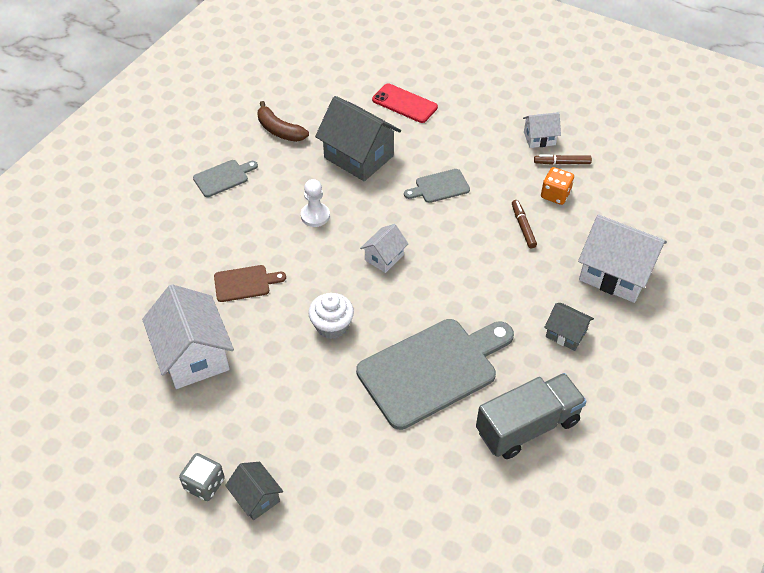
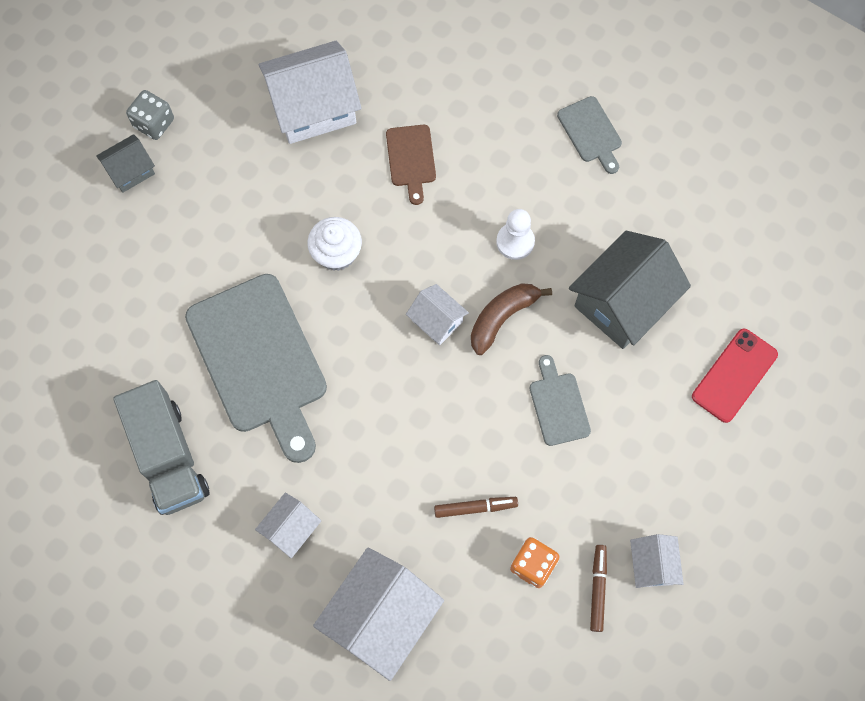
camera: 95 degrees right, 20 degrees up
(279, 130) = (680, 202): brown banana -> brown banana (502, 317)
(566, 334) = (291, 529): grey house -> white house

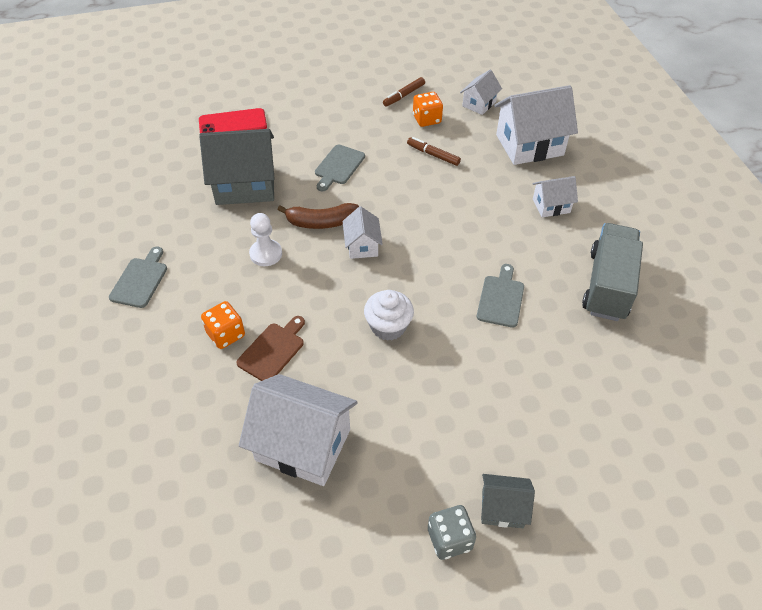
camera: 140 degrees left, 20 degrees down
(259, 361) = (501, 298): grey cutting board -> grey cutting board, size x0.46
(463, 143) = (226, 334): none -> orange dice
(652, 565) = (367, 88): white house -> white house (479, 104)

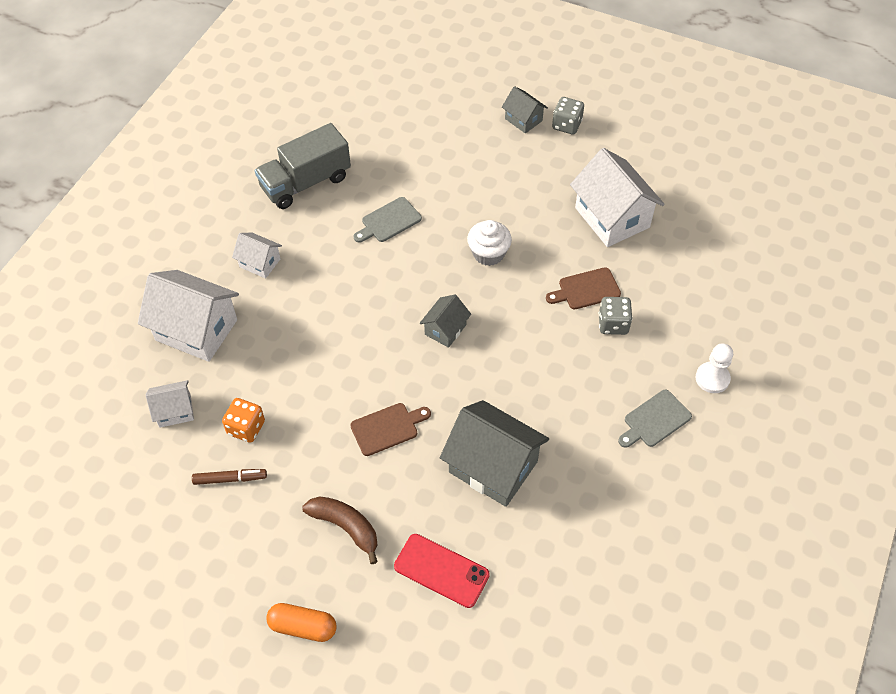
camera: 140 degrees left, 5 degrees up
(226, 334) = (613, 324): orange dice -> grey dice
(266, 254) = (530, 375): white pawn -> white pawn (712, 378)
(289, 68) = (303, 626): none -> orange capsule
(321, 222) = (458, 375): brown banana -> brown banana (346, 527)
(338, 166) = (387, 428): grey cutting board -> brown cutting board
(362, 246) = (445, 329): white house -> grey house
(433, 155) = (290, 380): brown marker -> none

